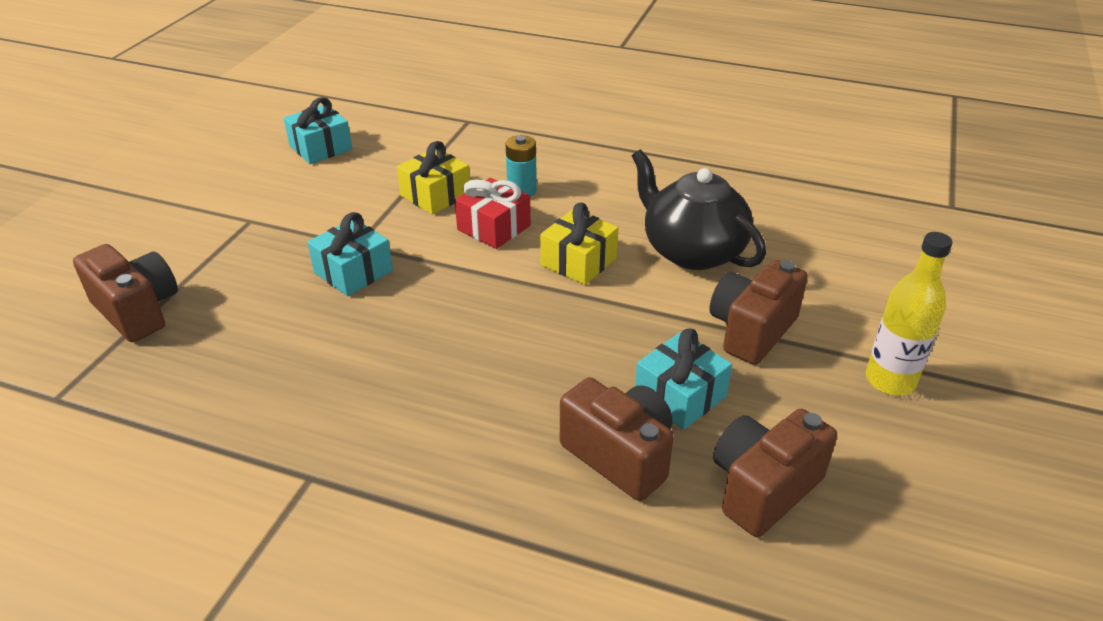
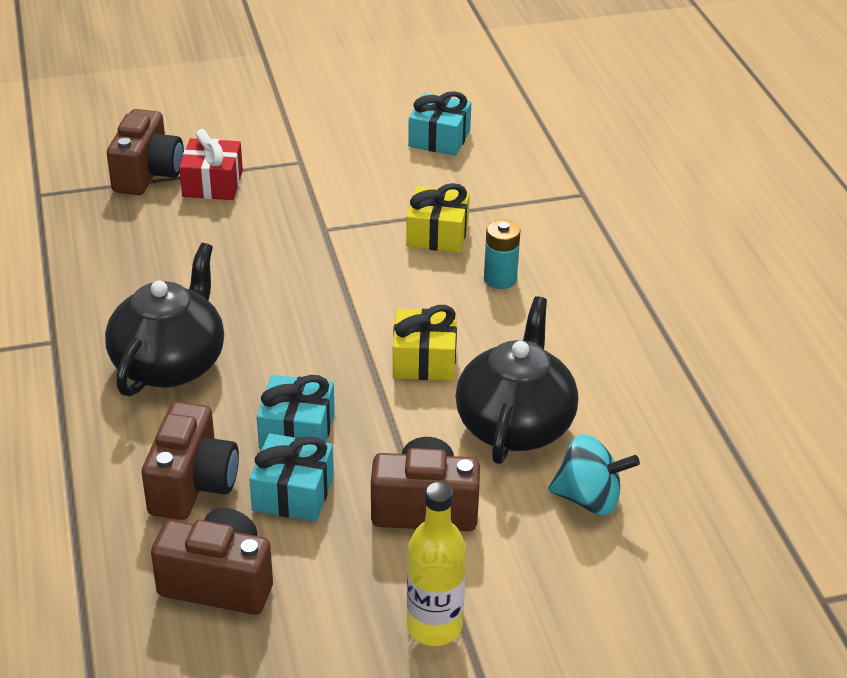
camera: 55 degrees right, 0 degrees up
(353, 272) = (286, 245): turquoise gift -> turquoise gift (297, 431)
(436, 405) = (170, 364): none -> black teapot
(494, 228) = (424, 289): red gift -> red gift (212, 184)
(797, 252) = (589, 499): none -> turquoise spinning top

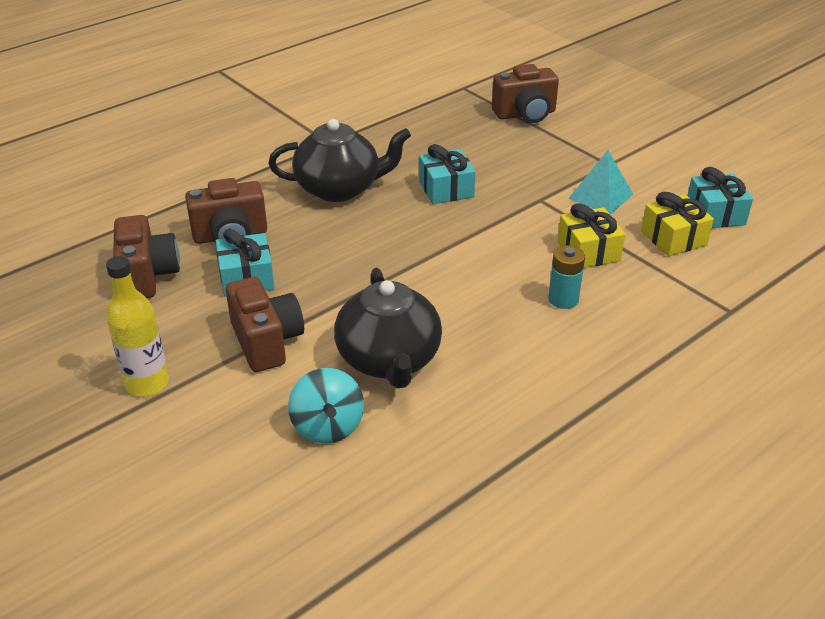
camera: 65 degrees right, 0 degrees up
(212, 184) = (542, 140): red gift -> none
(297, 431) = (309, 259): turquoise gift -> turquoise gift (446, 189)
(352, 189) = (601, 196): none -> turquoise pyramid
(424, 360) = (429, 291): yellow gift -> yellow gift (673, 238)
(515, 425) = (389, 360): black teapot -> black teapot turned 90 degrees clockwise

